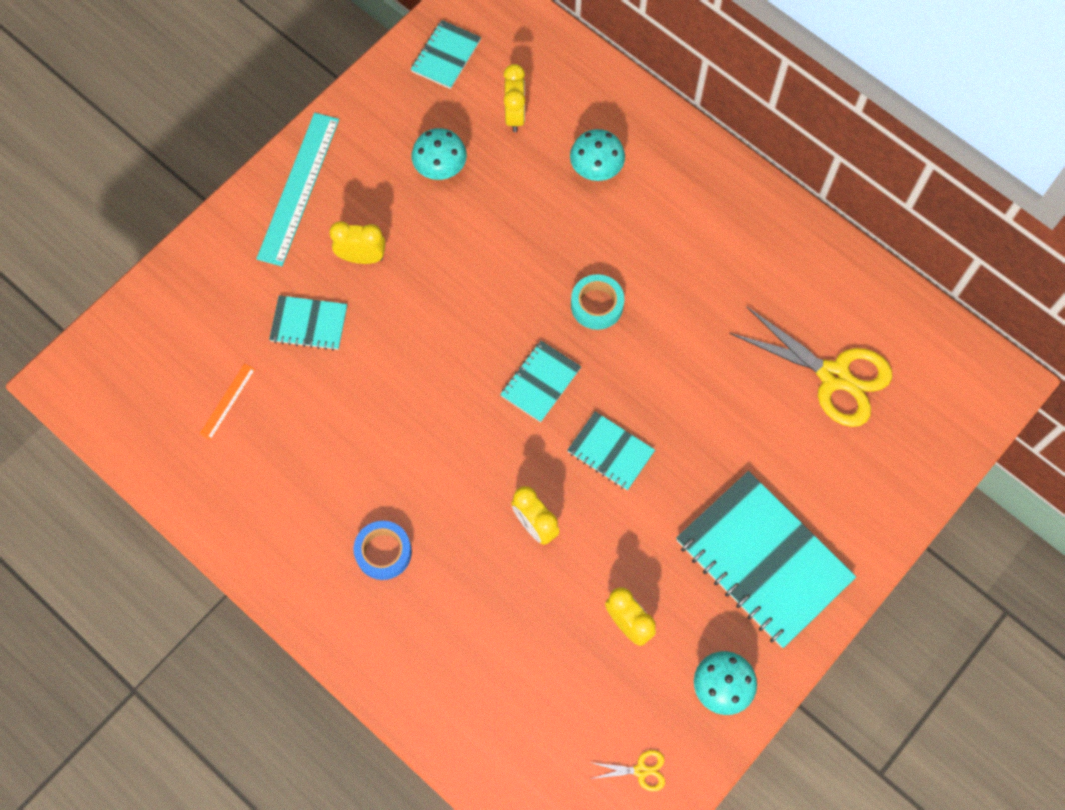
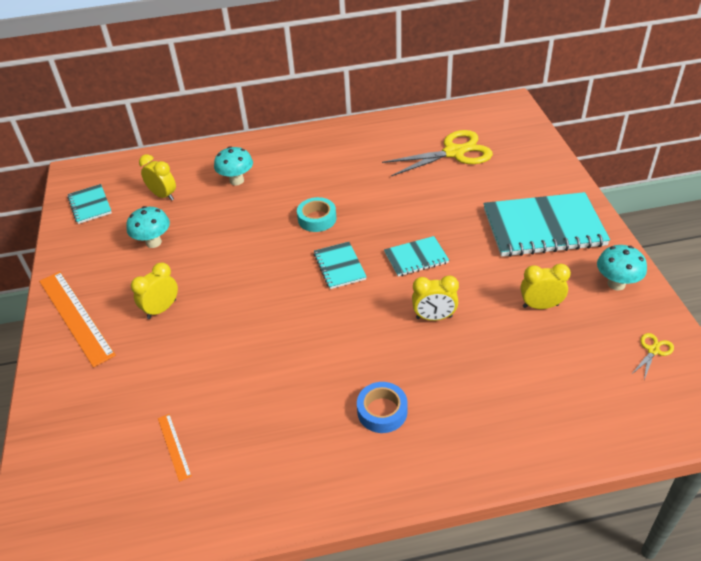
camera: 50 degrees left, 25 degrees down
(298, 188) = (75, 316): turquoise ruler -> orange ruler
(309, 324) = (173, 363): turquoise notebook -> none

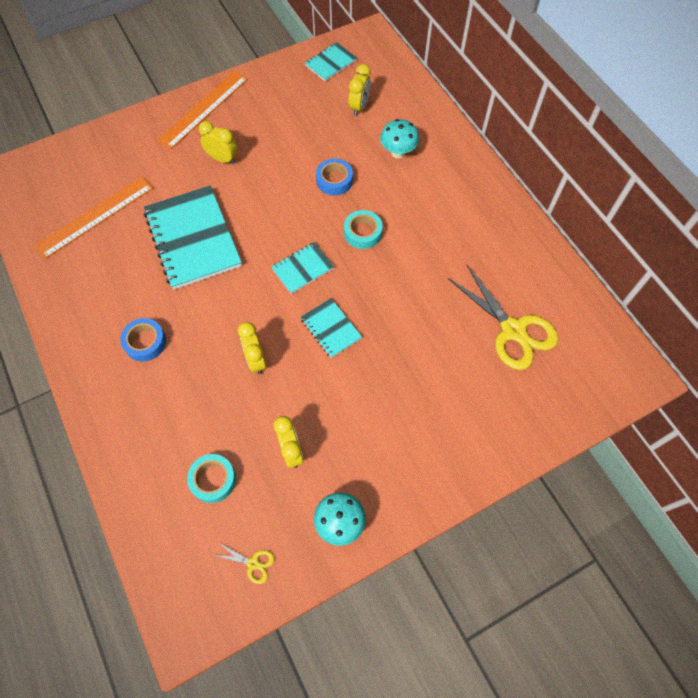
camera: 70 degrees right, 20 degrees up
(153, 242) = (297, 124): turquoise mushroom -> none
(174, 446) = (95, 216): orange ruler -> orange ruler, size x2.14
(244, 227) = (334, 180): none -> blue tape
(543, 227) = (410, 440): turquoise notebook -> turquoise notebook (193, 239)
(563, 370) = (213, 480): none -> turquoise tape

